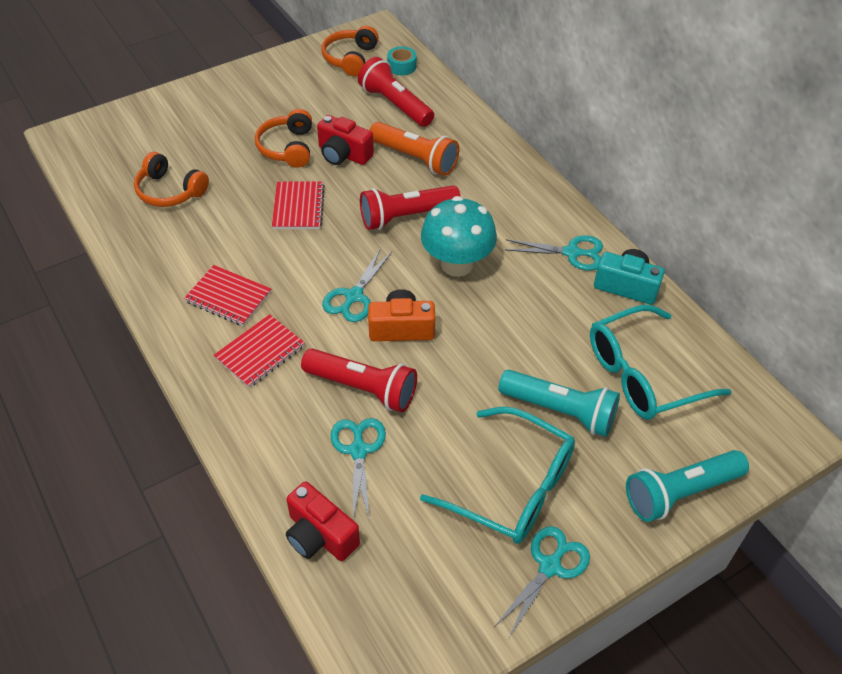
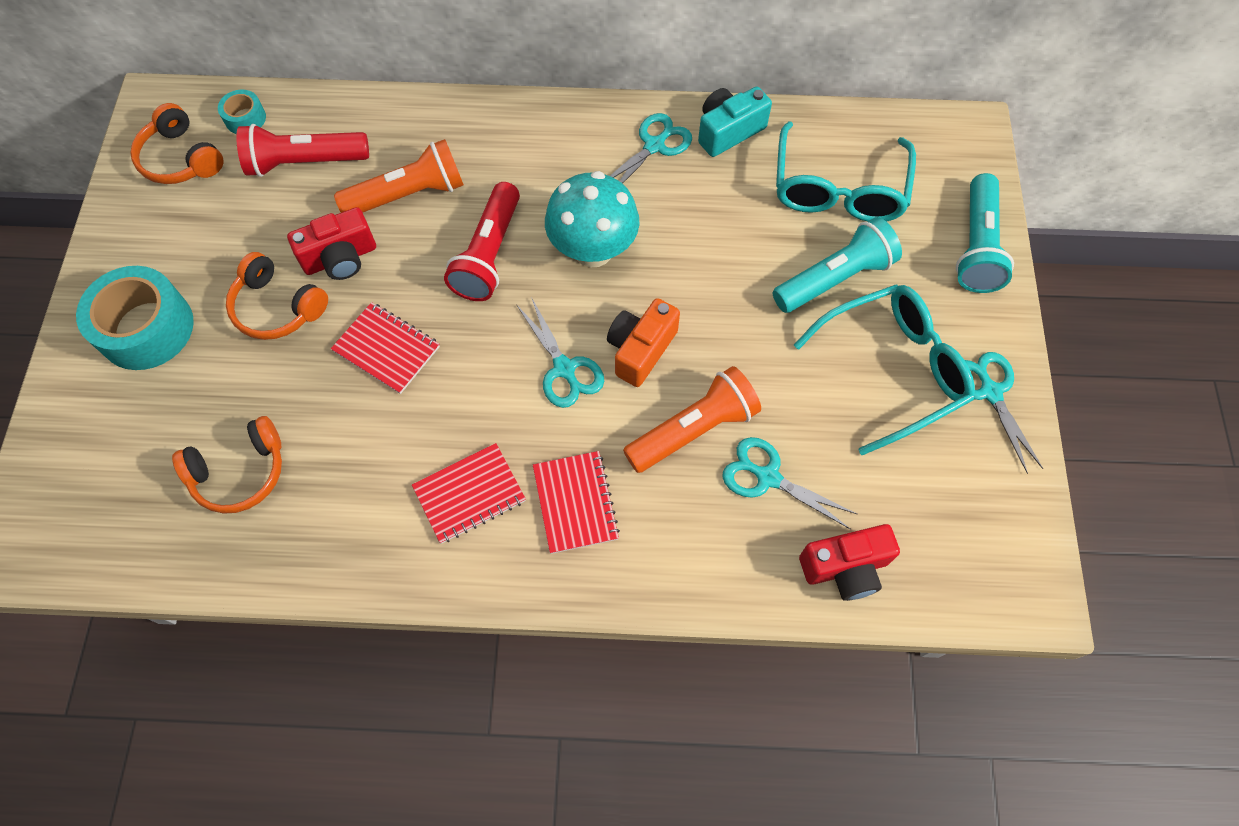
camera: 55 degrees left, 15 degrees up
(231, 106) = (146, 328): none -> turquoise tape
(363, 388) = (693, 430): red flashlight -> orange flashlight

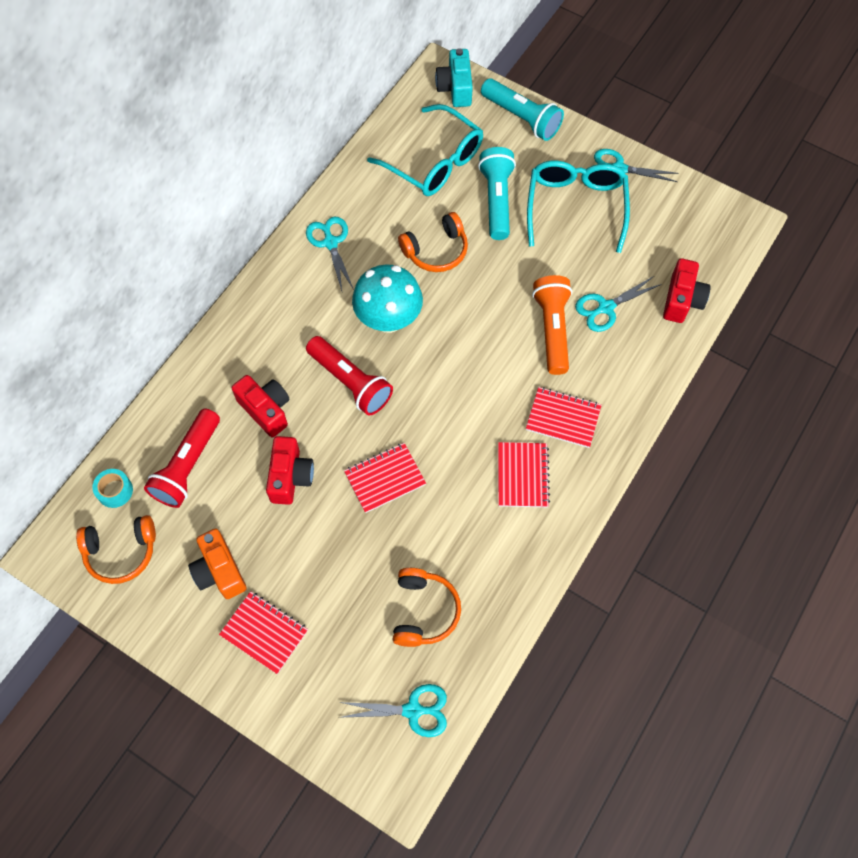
camera: 60 degrees left, 0 degrees up
(146, 328) = (264, 632): turquoise tape -> red notebook
(277, 308) = (305, 535): orange headphones -> orange headphones (436, 251)
(408, 195) = (266, 410): orange flashlight -> red camera
(564, 368) = (466, 379): turquoise scissors -> turquoise scissors (413, 710)
(640, 350) = (480, 330): orange camera -> orange camera (219, 571)
(728, 131) = (349, 195): turquoise camera -> turquoise camera (455, 88)

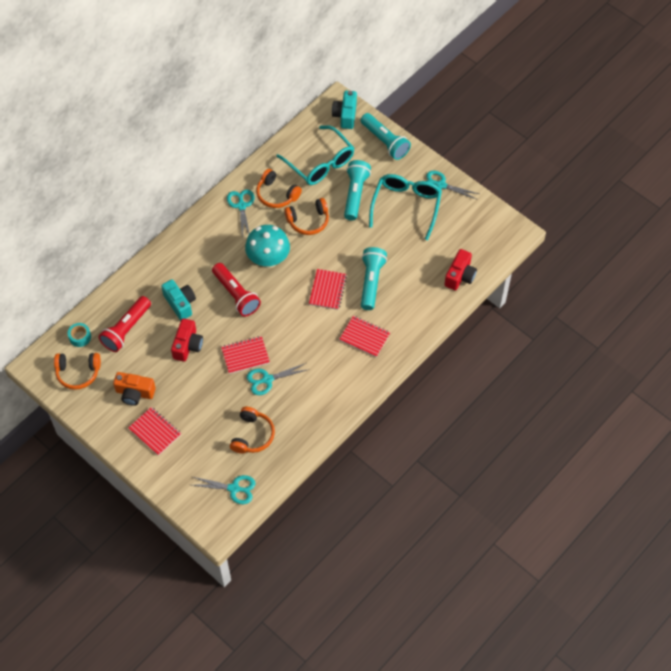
camera: 10 degrees right, 5 degrees down
(219, 571) = (135, 393): orange camera -> orange camera turned 60 degrees counterclockwise
(266, 410) = (180, 303): red camera -> turquoise camera
(380, 218) = (276, 194): none -> orange headphones
(522, 475) = (331, 367): red notebook -> red notebook (327, 290)
(552, 330) = (371, 282): orange flashlight -> turquoise flashlight
(606, 307) = (409, 273): turquoise scissors -> turquoise scissors (267, 379)

